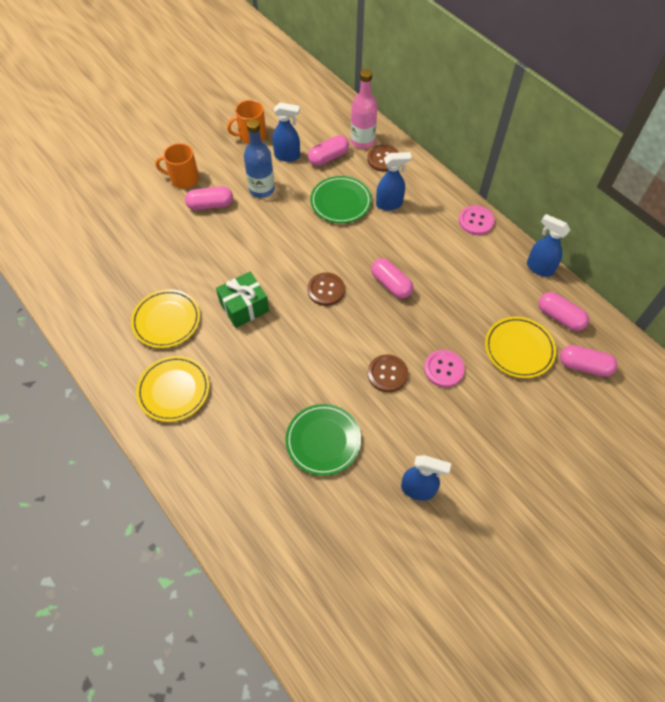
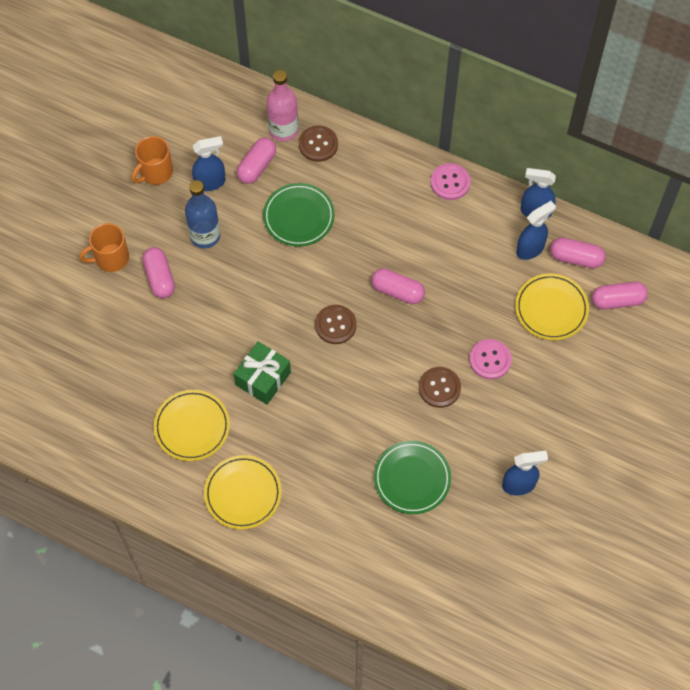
camera: 25 degrees left, 5 degrees up
(210, 205) = (159, 278): pink capsule -> pink capsule turned 75 degrees counterclockwise
(389, 204) = (351, 198): blue spray bottle -> blue spray bottle (530, 249)

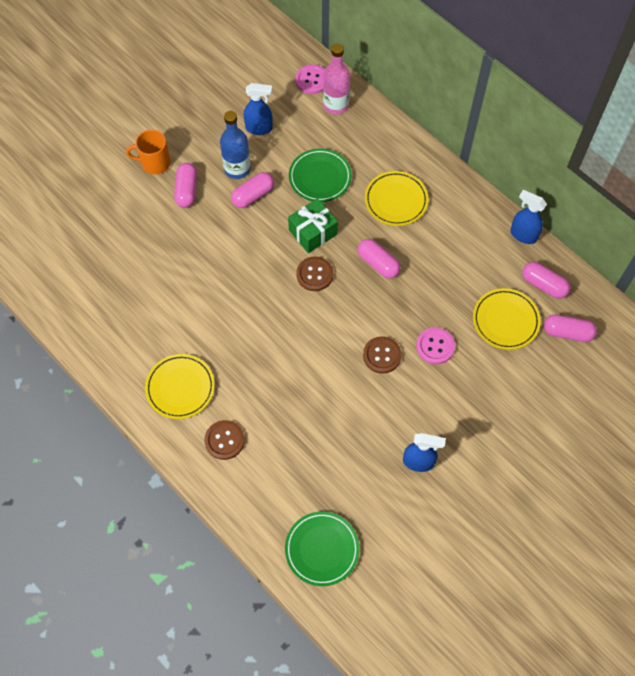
camera: 20 degrees right, 0 degrees up
(155, 172) = (218, 107): orange mug -> none
(192, 427) = (162, 318): yellow plate -> yellow plate (396, 200)
(257, 166) = (302, 127): pink capsule -> pink capsule (253, 195)
(263, 378) = (236, 298): green gift -> green gift (313, 232)
(318, 144) = (359, 125): brown button -> brown button (224, 440)
(412, 479) = (327, 424): green plate -> green plate (322, 549)
(450, 182) = (458, 188): pink button -> pink button (312, 80)
(530, 249) = (506, 265): blue spray bottle -> none

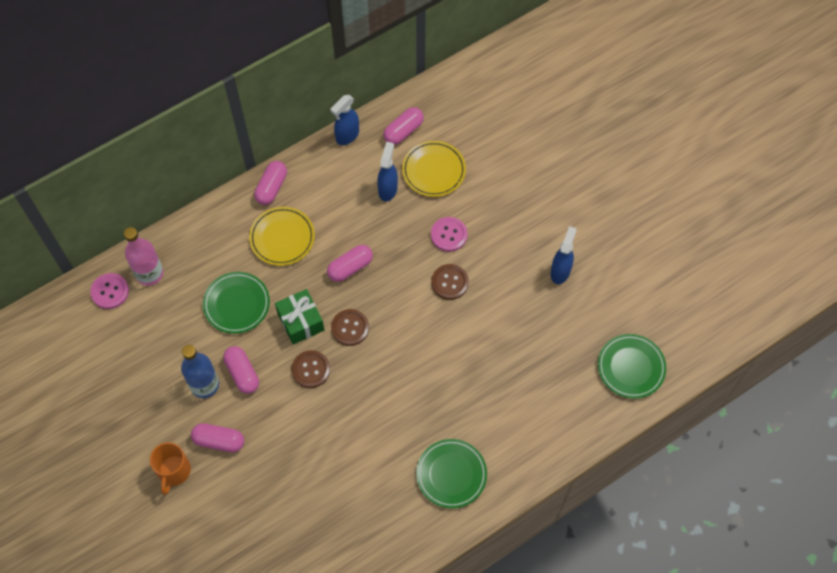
camera: 80 degrees left, 0 degrees up
(180, 388) = (451, 474): yellow plate -> green plate
(224, 440) = (514, 439): brown button -> brown button (311, 369)
(259, 128) = (158, 355): blue spray bottle -> blue spray bottle (388, 189)
(567, 332) = (455, 124): pink capsule -> pink capsule (271, 187)

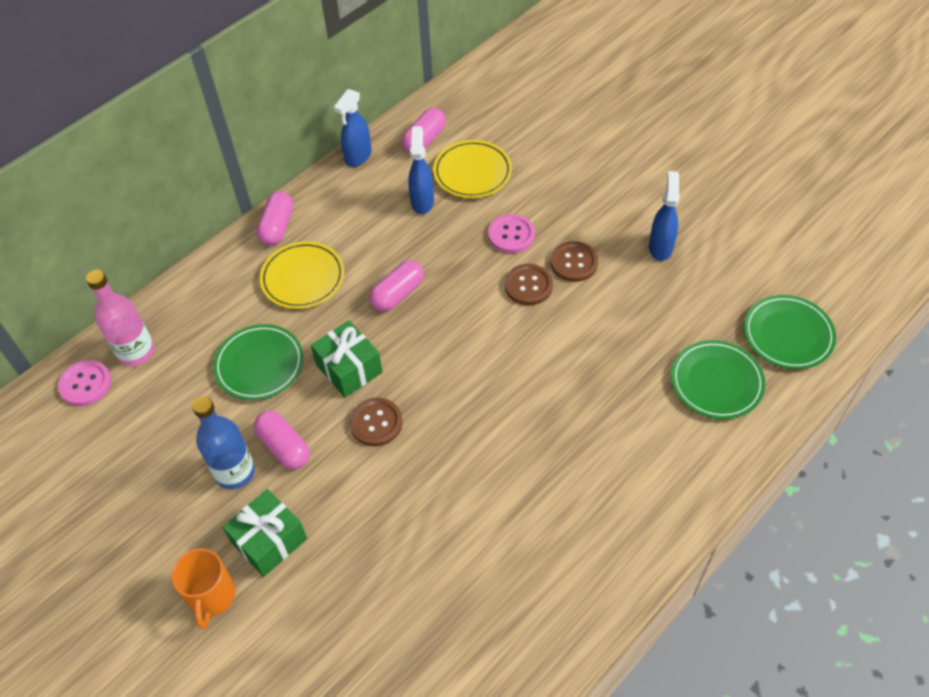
camera: 10 degrees left, 10 degrees down
(219, 441) = (269, 540): pink capsule -> green gift
(350, 328) = (415, 362): brown button -> brown button (574, 263)
(451, 474) = (602, 514): green plate -> green plate (716, 382)

